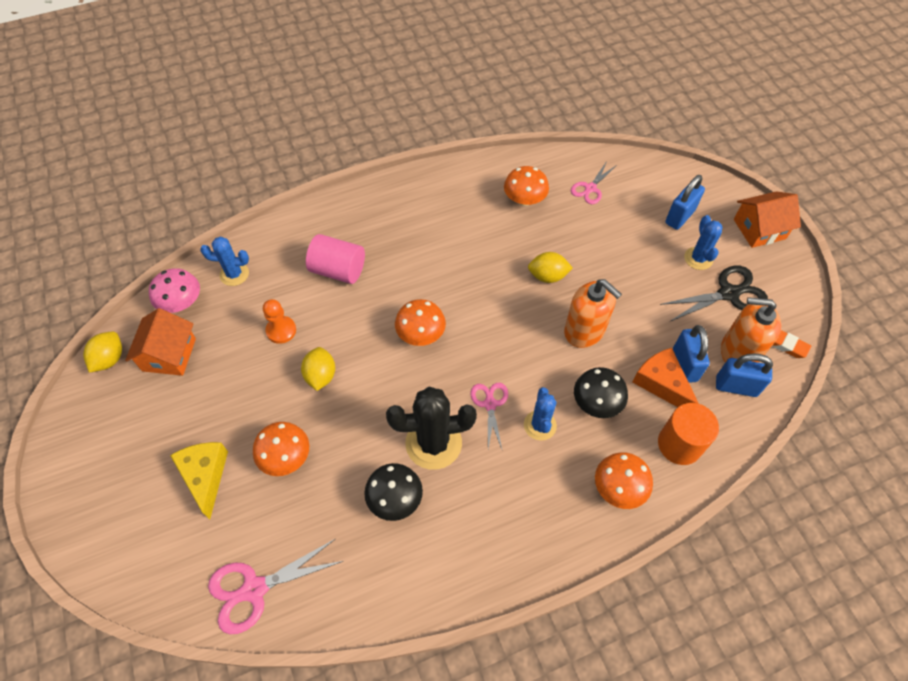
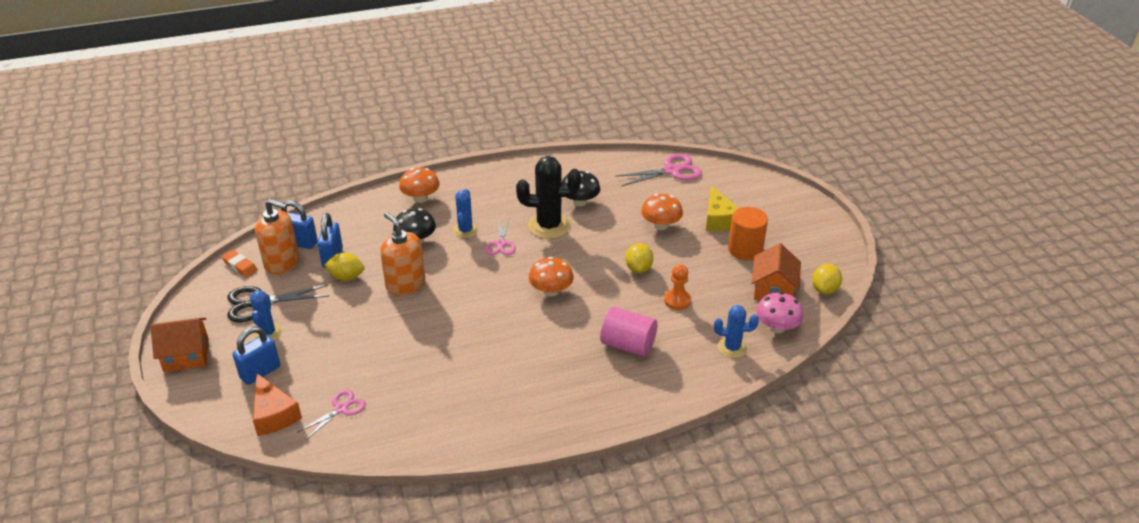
camera: 175 degrees left, 20 degrees down
(524, 199) = (420, 401): orange mushroom -> none
(547, 276) = (422, 327): yellow lemon -> yellow lemon (346, 277)
(662, 383) = (358, 248): orange cheese -> orange cheese (274, 414)
(679, 444) = (365, 215): orange cylinder -> orange cylinder (745, 250)

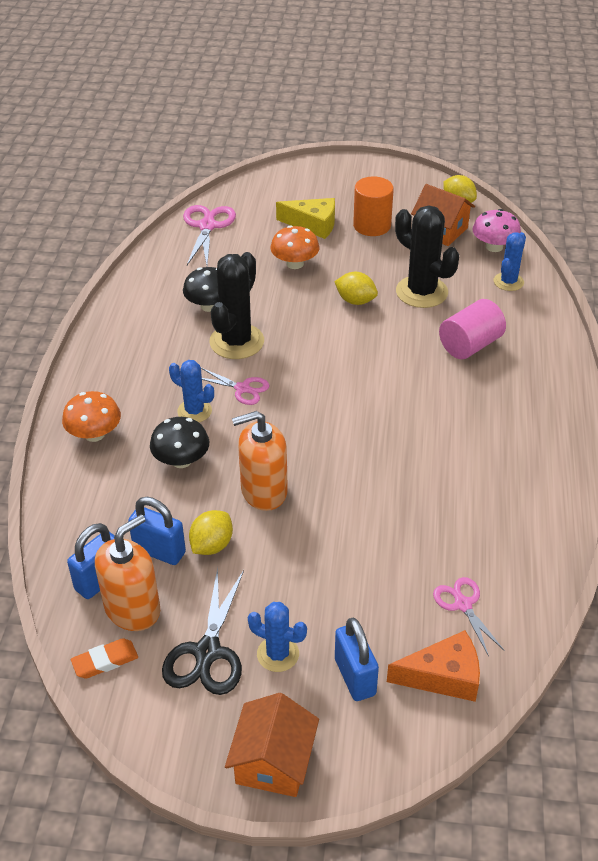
camera: 65 degrees left, 5 degrees up
(551, 291) = (352, 373): orange mushroom -> none
(677, 300) = (421, 292): orange pawn -> black cactus

